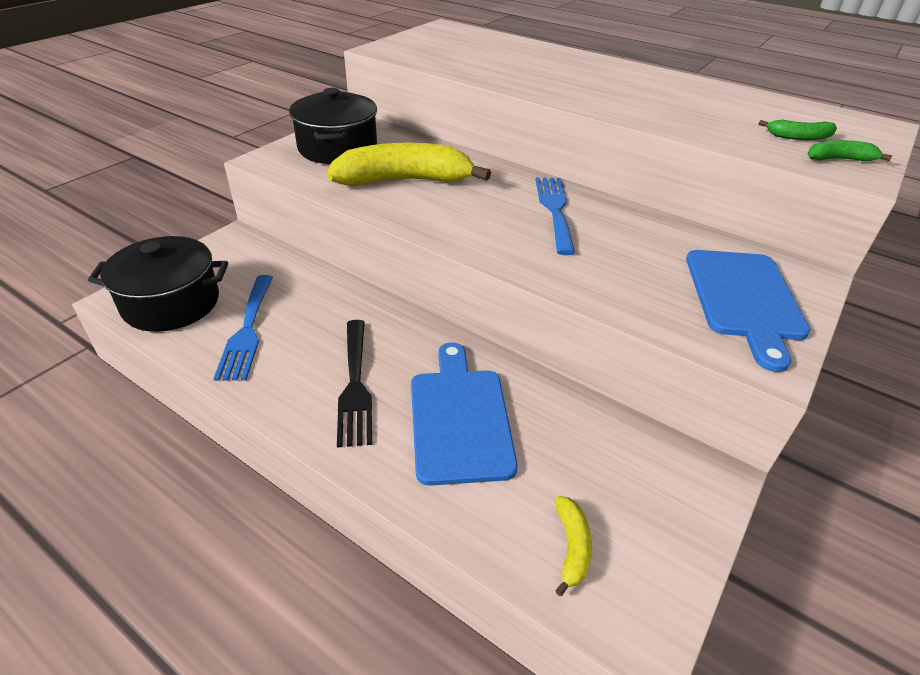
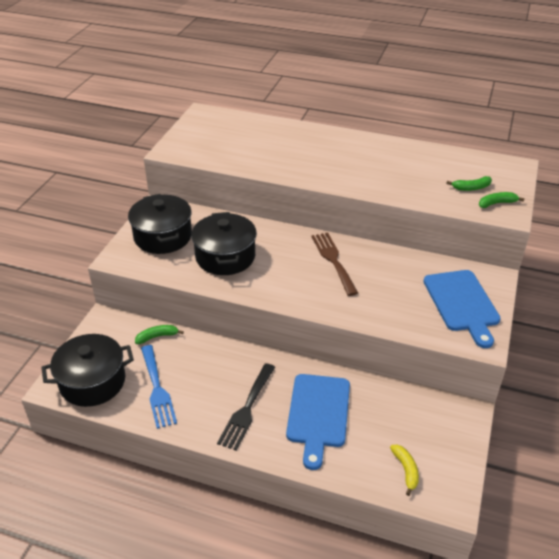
camera: 15 degrees left, 0 degrees up
(287, 269) = (157, 336): none -> green banana
(355, 385) = (247, 409): black fork -> black fork turned 45 degrees clockwise
(404, 181) = (225, 257): yellow banana -> black pot
(459, 418) = (318, 414): blue cutting board -> blue cutting board turned 150 degrees counterclockwise
(554, 210) = (333, 260): blue fork -> brown fork

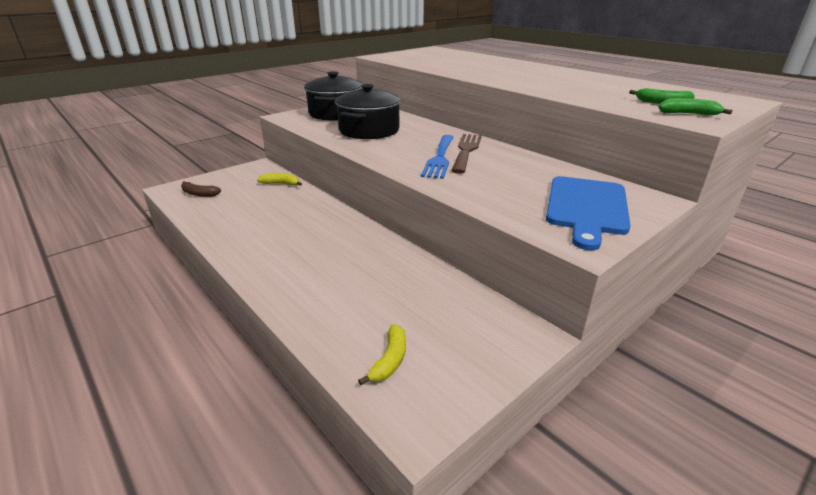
camera: 30 degrees right, 10 degrees down
(92, 382) = (199, 194): black pot -> brown banana
(157, 336) = (281, 184): green banana -> yellow banana
(157, 389) = (236, 212): blue fork -> blue fork (440, 158)
(247, 409) = (288, 247): black fork -> none
(318, 414) = (350, 274): blue cutting board -> none

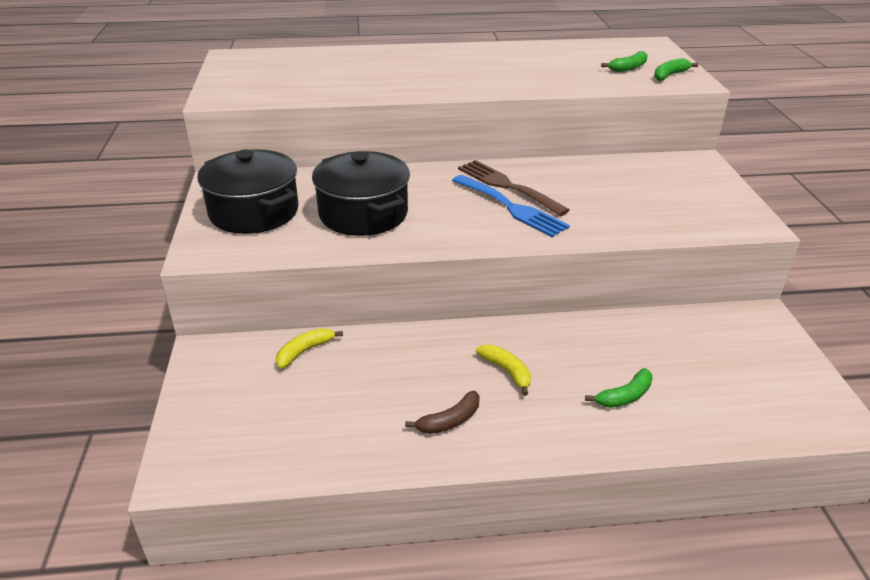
camera: 55 degrees left, 5 degrees up
(199, 194) = (242, 442): brown banana -> brown banana (449, 421)
(336, 290) = (624, 396): none -> green banana
(390, 360) = (757, 404): yellow banana -> yellow banana (506, 371)
(586, 207) = (693, 192): blue cutting board -> none

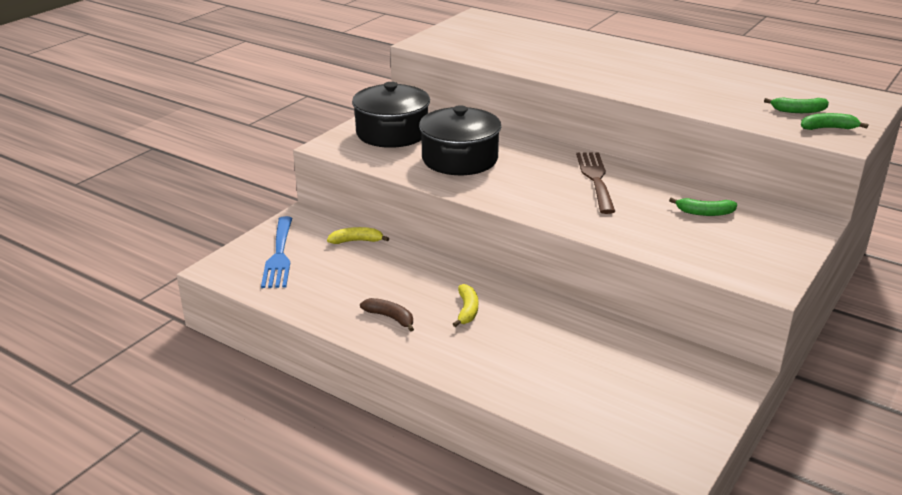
camera: 40 degrees right, 5 degrees down
(449, 421) = (390, 318): brown banana -> brown banana turned 150 degrees counterclockwise
(511, 207) = (574, 194): blue fork -> blue fork (279, 256)
(624, 396) = (528, 363): green banana -> green banana (704, 213)

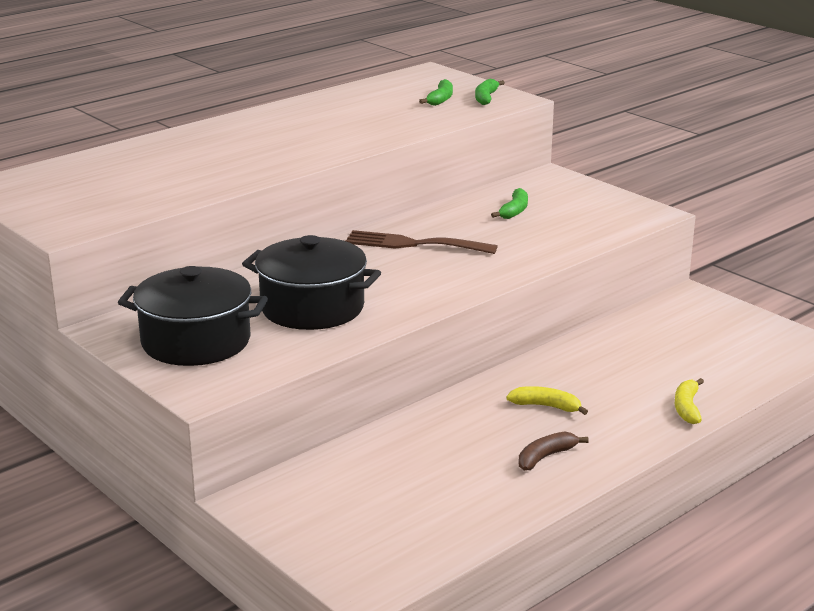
camera: 75 degrees left, 5 degrees down
(279, 256) = (356, 528): blue fork -> none
(356, 241) = (349, 461): yellow banana -> yellow banana (687, 408)

